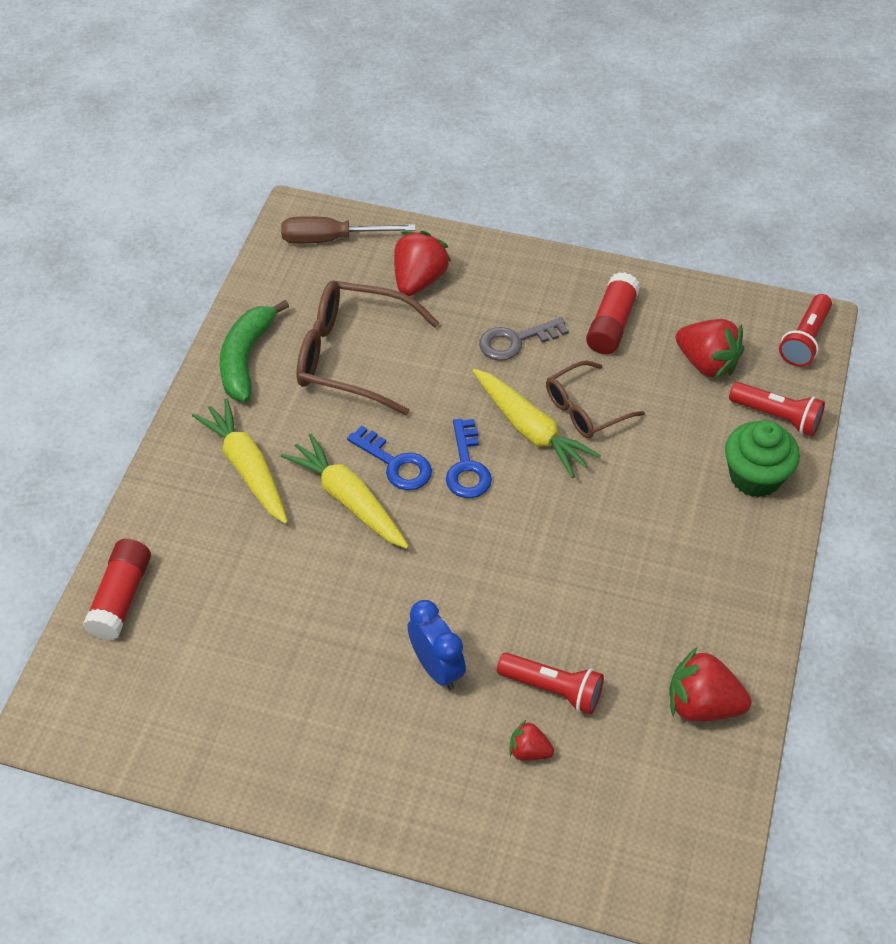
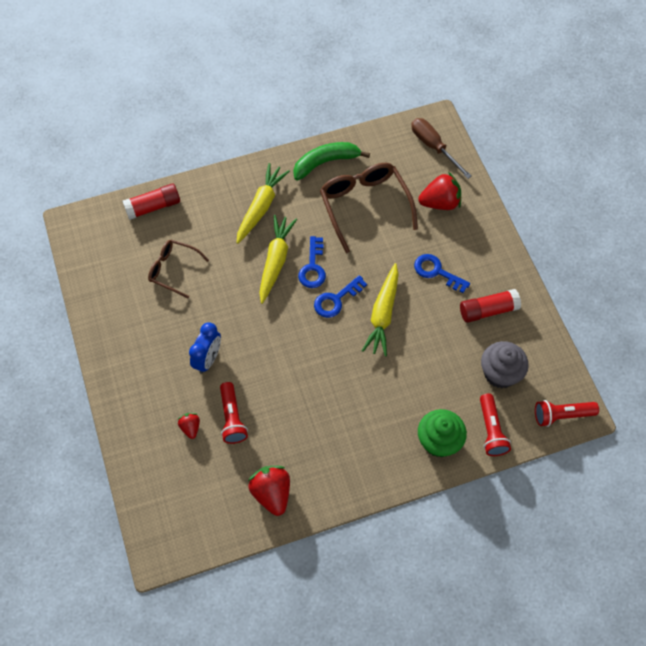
camera: 55 degrees right, 10 degrees up
(515, 341) = (436, 272): grey key -> blue key
(585, 409) = (417, 332): brown glasses -> brown glasses (173, 270)
(707, 363) = (500, 373): red strawberry -> grey cupcake

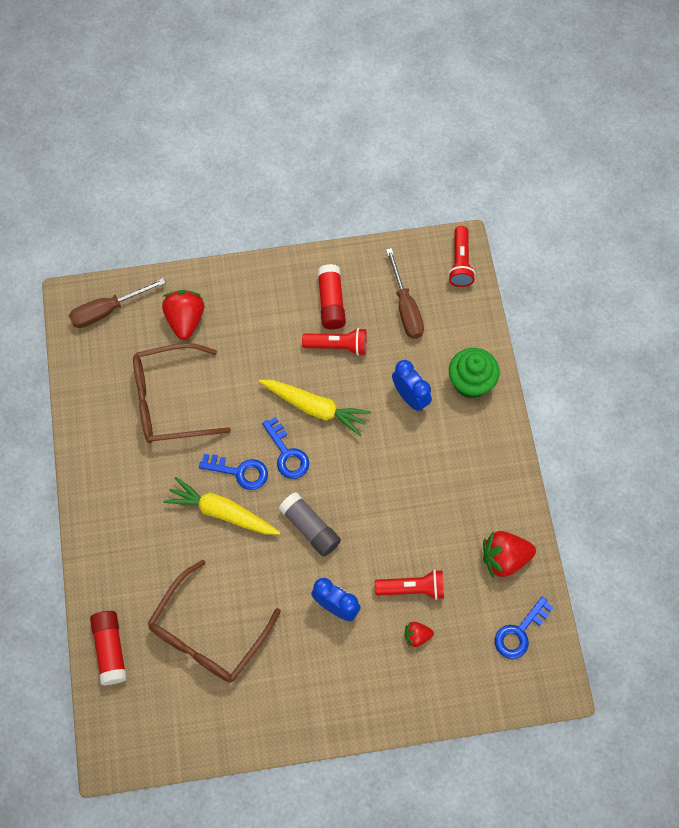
camera: 80 degrees left, 5 degrees up
(173, 270) = (208, 634): brown glasses -> brown glasses, size x1.66
(261, 207) = (143, 518): yellow carrot -> none
(273, 328) = (310, 528): none -> grey glue stick
(325, 162) = (98, 433): green banana -> none
(411, 390) = (410, 397): none -> blue clock
(436, 272) = (273, 342): blue key -> blue key (519, 632)
(491, 430) = (466, 330): red flashlight -> red flashlight (338, 346)
(500, 373) = (405, 308): grey cupcake -> brown screwdriver

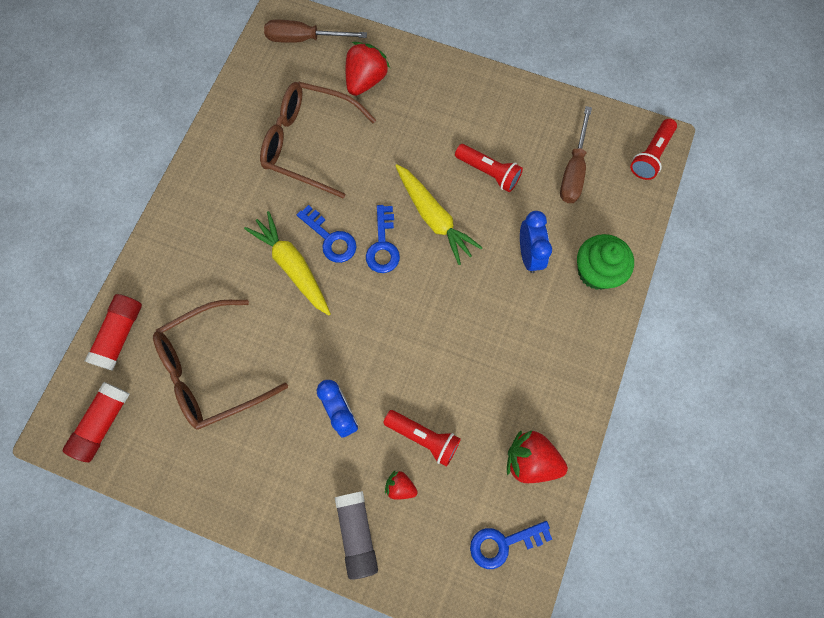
camera: 30 degrees right, 5 degrees up
(310, 528) = (362, 325): grey glue stick -> grey glue stick (357, 533)
(331, 302) = (506, 130): red glue stick -> red glue stick (103, 423)

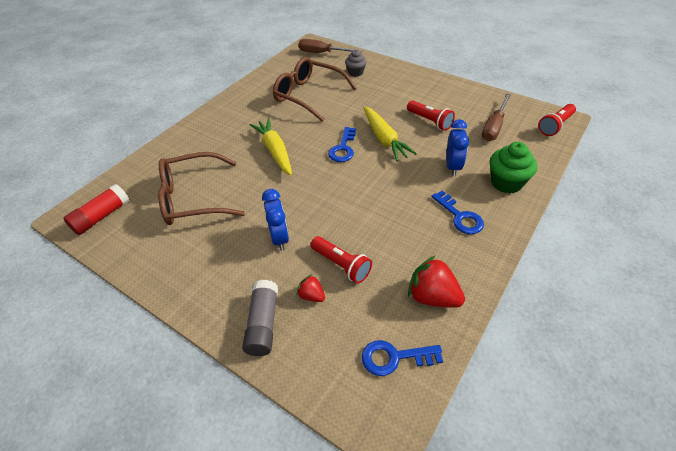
camera: 15 degrees right, 25 degrees down
(120, 335) = (141, 170): red glue stick -> none
(330, 239) = (307, 141): blue key -> blue key (460, 217)
(365, 80) = (355, 72): red strawberry -> grey cupcake

